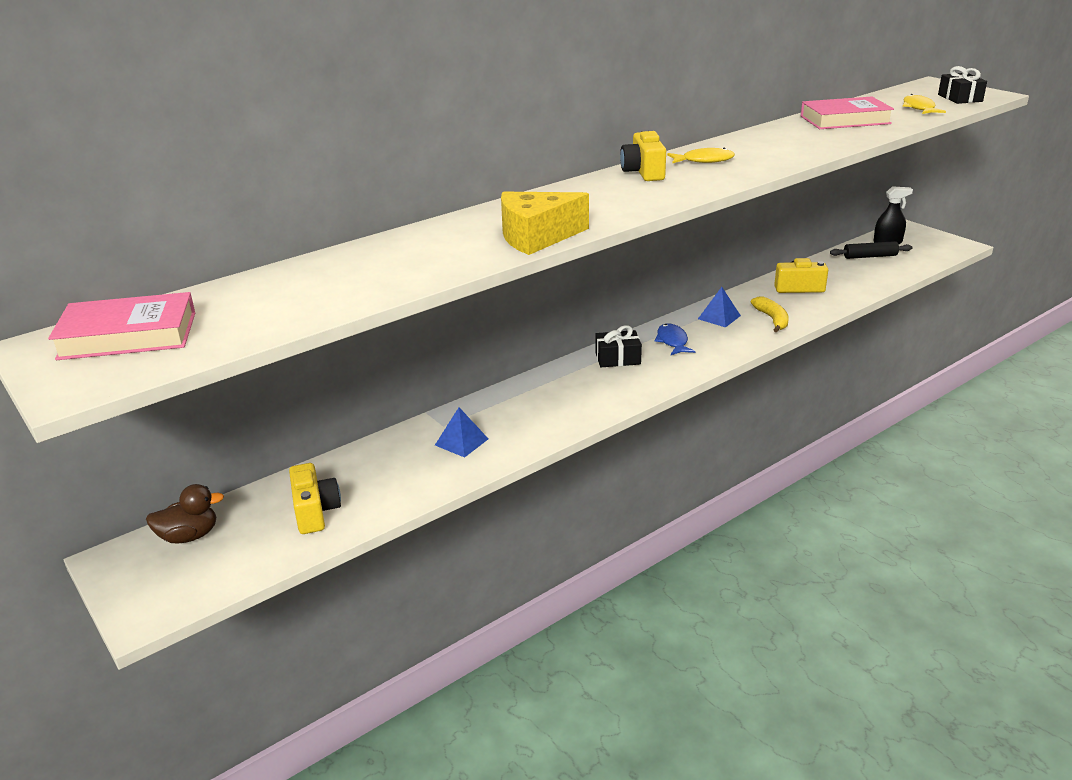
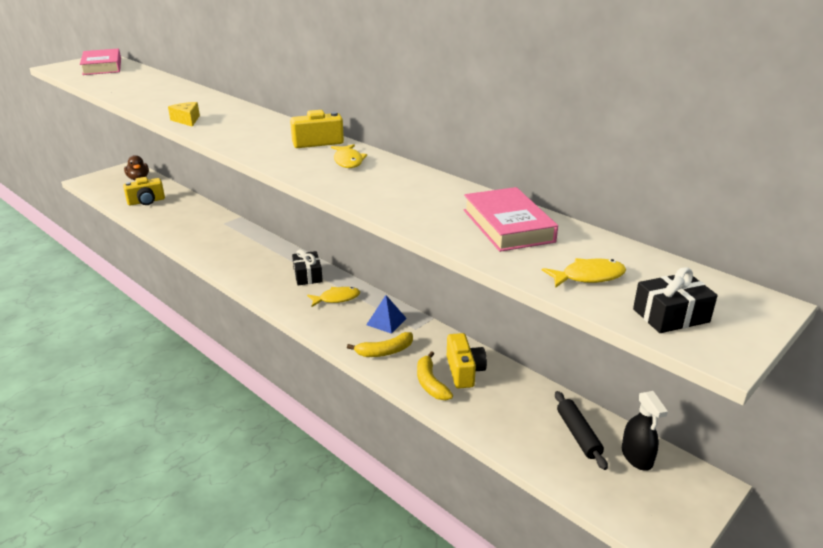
camera: 80 degrees right, 0 degrees up
(461, 442) = (202, 230): blue pyramid -> none
(536, 237) = (187, 120): yellow cheese -> yellow cheese, size x0.57
(672, 341) = (336, 298): blue fish -> yellow fish
(818, 302) = (430, 383): none -> yellow banana

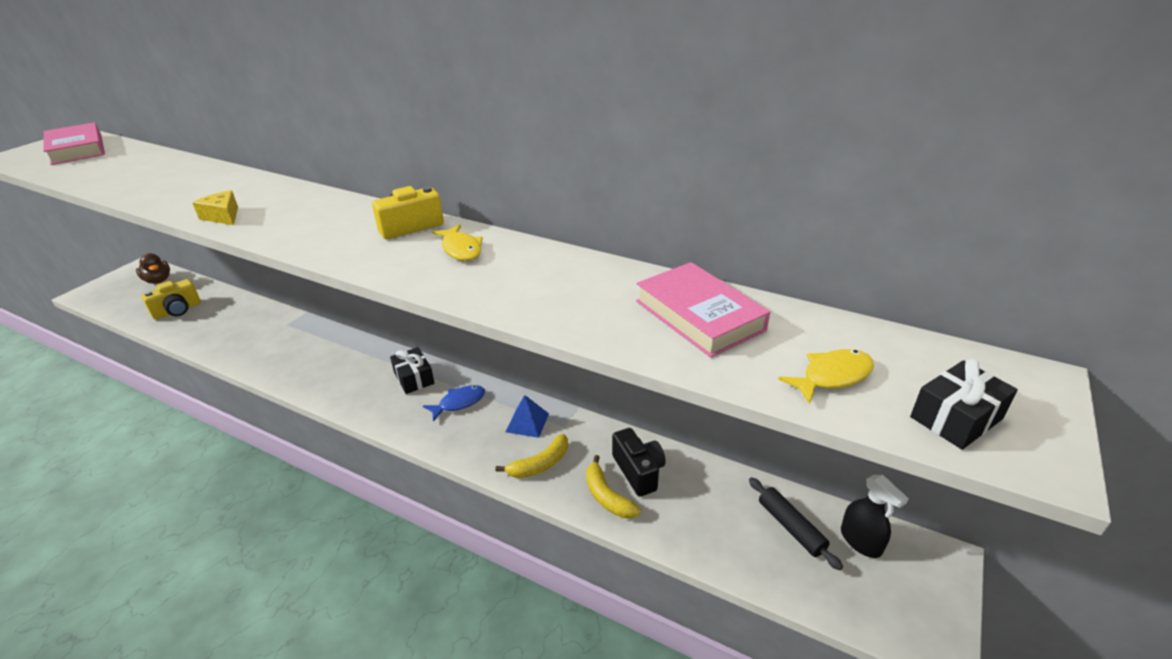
camera: 15 degrees left, 5 degrees up
(336, 298) = (459, 403): yellow fish -> blue fish
(464, 371) = (638, 471): yellow camera -> black camera

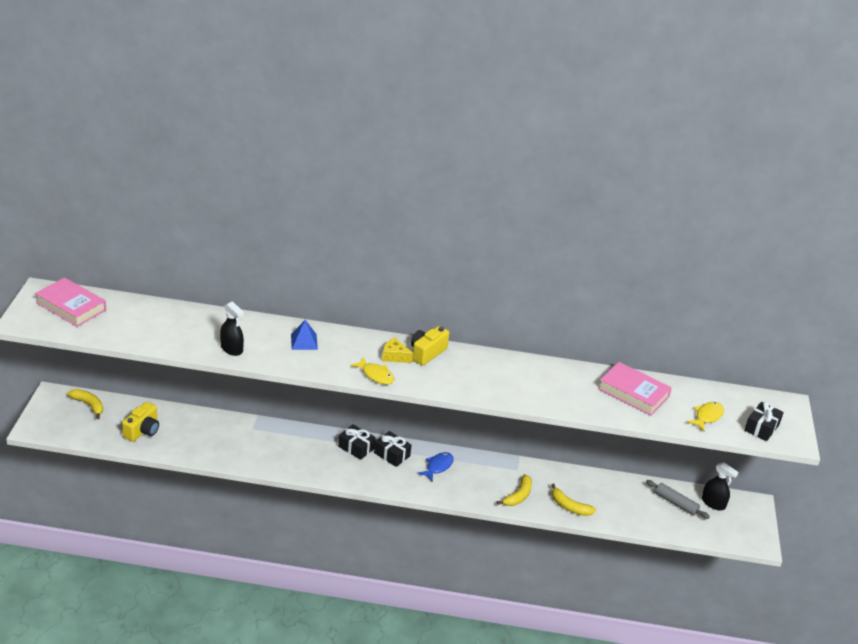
camera: 25 degrees left, 0 degrees up
(158, 280) = (89, 405): brown duck -> yellow banana
(173, 198) = (231, 349): none -> black spray bottle
(222, 216) = (290, 360): yellow cheese -> yellow cheese (394, 356)
(379, 363) = (356, 447): none -> black gift
(461, 249) = (475, 366): yellow fish -> yellow fish (376, 375)
(527, 422) = (493, 471): blue pyramid -> blue pyramid (304, 341)
(638, 471) = (579, 489): black camera -> none
(790, 527) = (676, 503): black rolling pin -> grey rolling pin

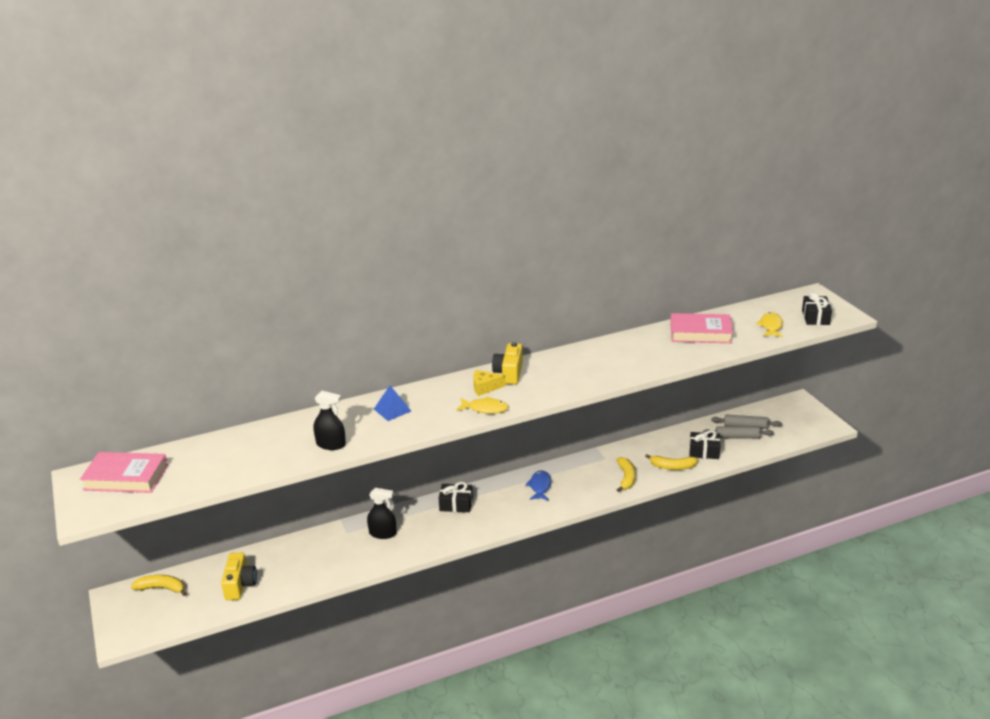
camera: 25 degrees left, 5 degrees down
(392, 454) = (492, 495): black gift -> black gift (704, 452)
(657, 509) = (737, 437): none -> grey rolling pin
(713, 503) = (770, 413): black spray bottle -> black spray bottle (383, 533)

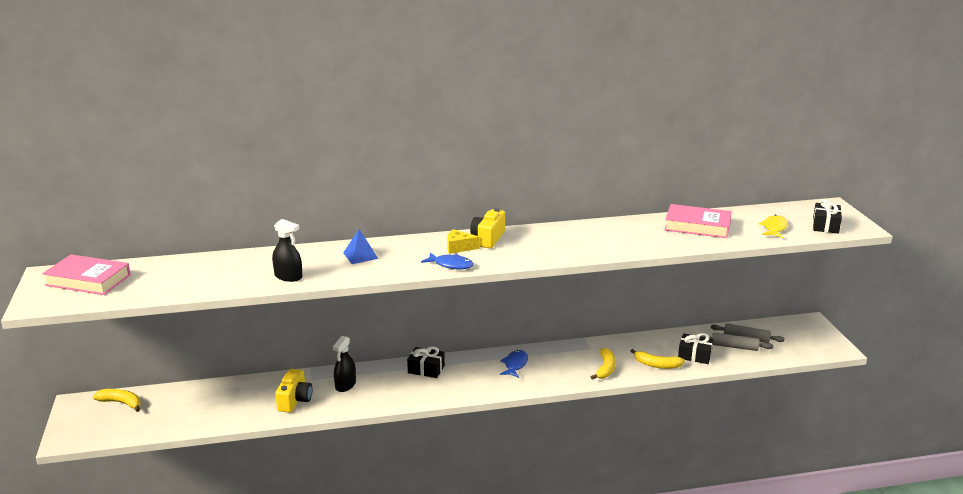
camera: 10 degrees right, 5 degrees down
(240, 585) = (193, 410): yellow camera -> yellow camera (295, 400)
(383, 533) = (345, 385): black spray bottle -> black spray bottle turned 90 degrees clockwise
(485, 409) = (451, 265): yellow fish -> blue fish

